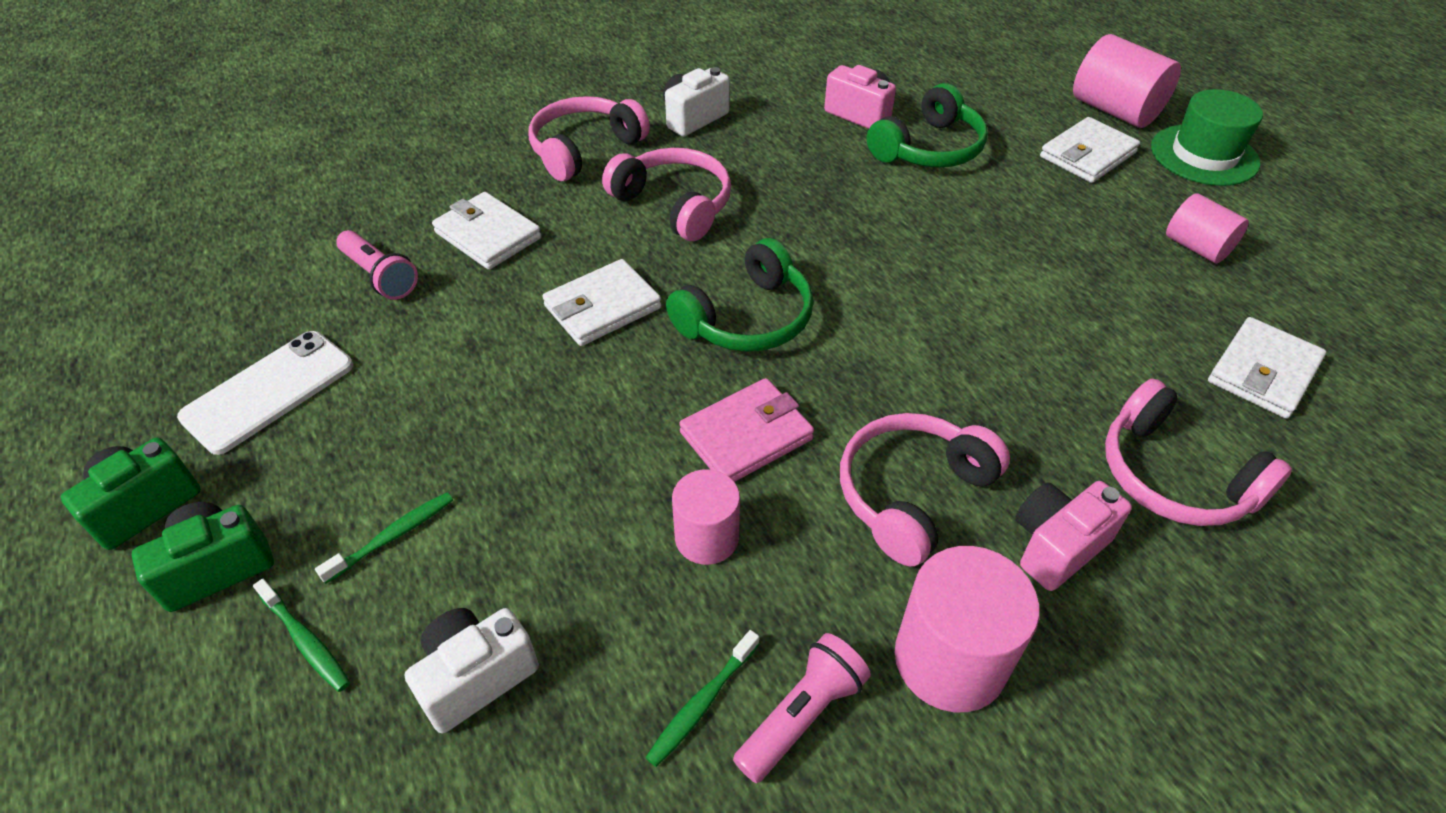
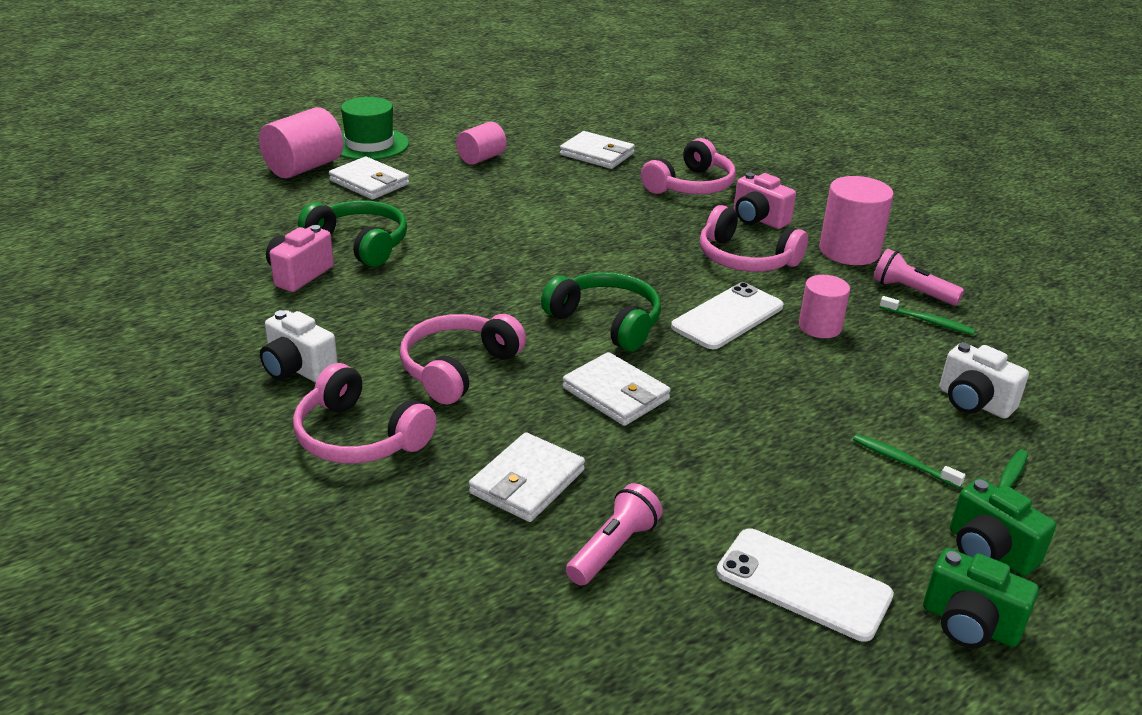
camera: 100 degrees left, 15 degrees down
(746, 436) = (727, 317): pink wallet -> white phone

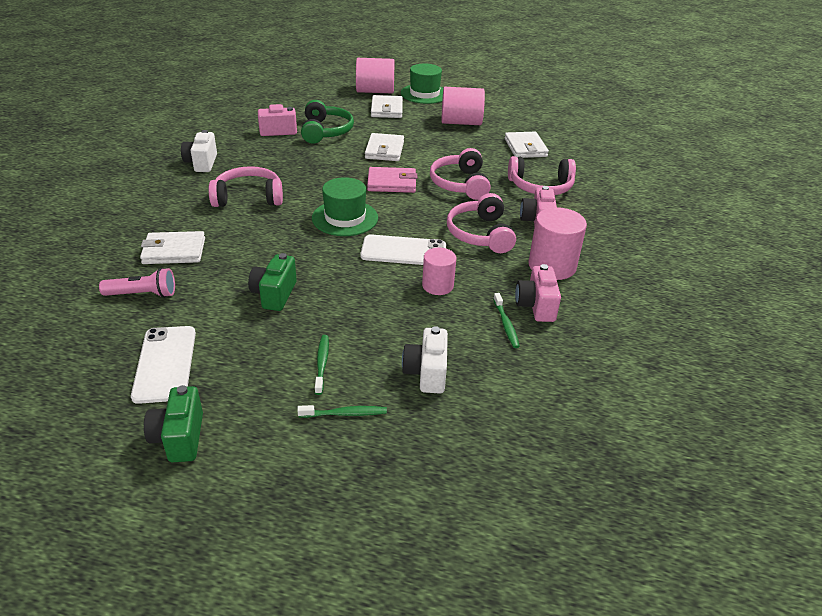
camera: 50 degrees right, 5 degrees up
(359, 437) = (165, 198): pink headphones -> pink headphones (460, 184)
(481, 158) = (461, 122): pink cylinder -> pink cylinder, size x1.58
(564, 259) = (392, 183): none -> pink wallet
(606, 322) = (345, 218): green headphones -> green hat
(615, 394) = (278, 246): white wallet -> white wallet (384, 150)
(911, 291) = (536, 306): pink flashlight -> pink camera
(989, 551) = (261, 426): green camera -> green camera (274, 294)

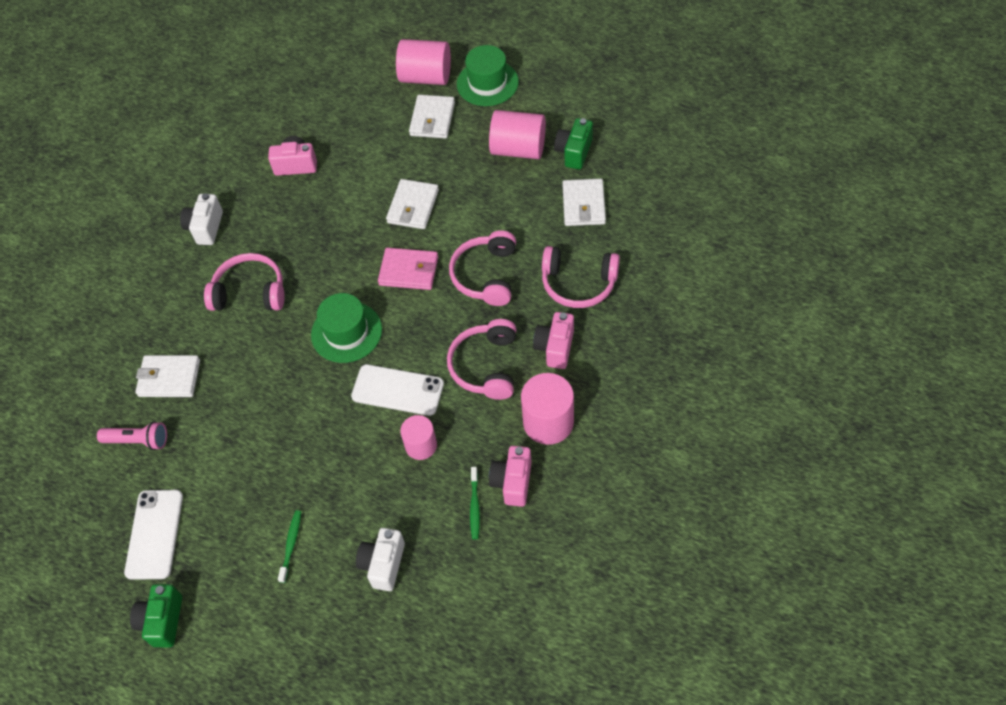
camera: 15 degrees right, 20 degrees up
(274, 294) = (259, 448): green camera -> green camera (574, 152)
(325, 131) = (350, 166): green headphones -> none
(345, 414) = (302, 607): green toothbrush -> none

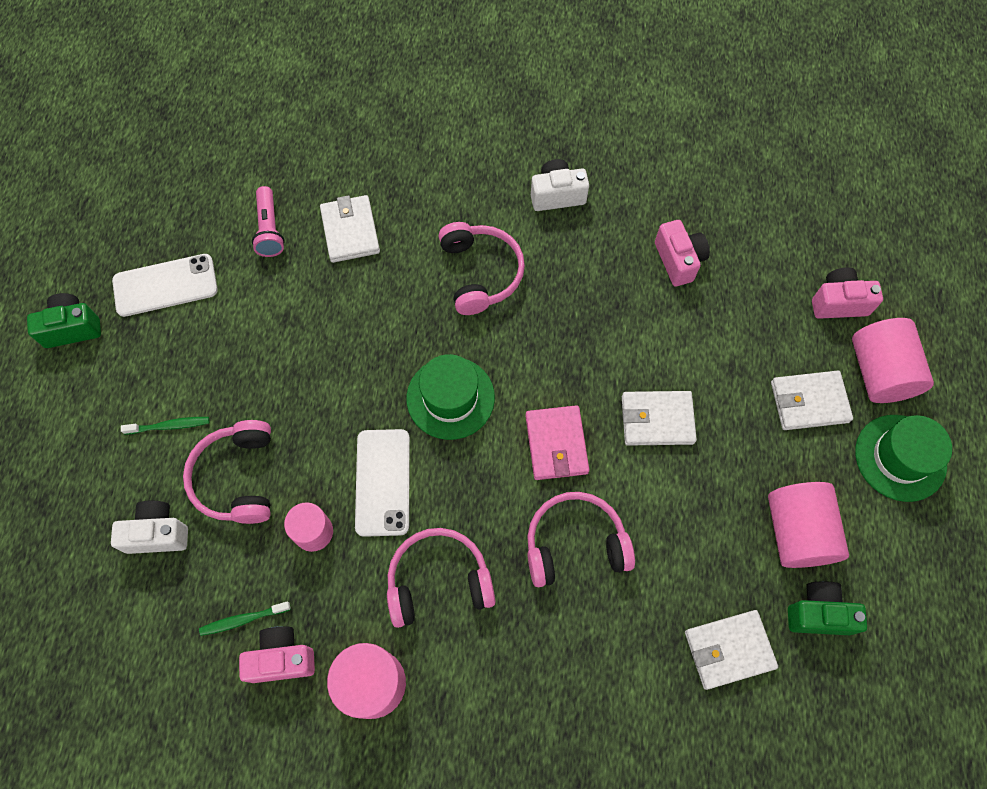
camera: 70 degrees right, 10 degrees up
(555, 347) = (485, 665): pink camera -> pink camera (838, 302)
(578, 283) = (594, 673): pink headphones -> pink headphones (237, 478)

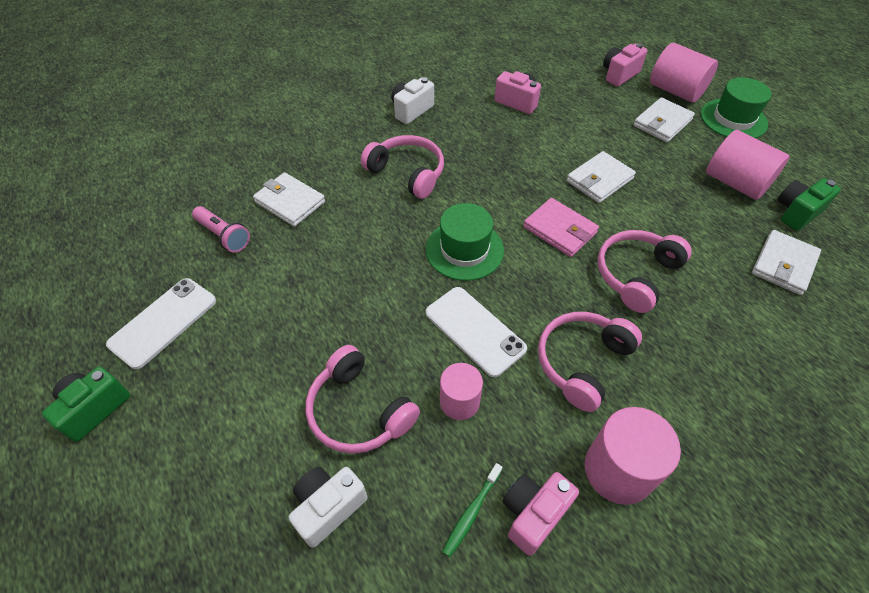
camera: 40 degrees left, 15 degrees down
(169, 426) = (260, 417): green toothbrush -> none

